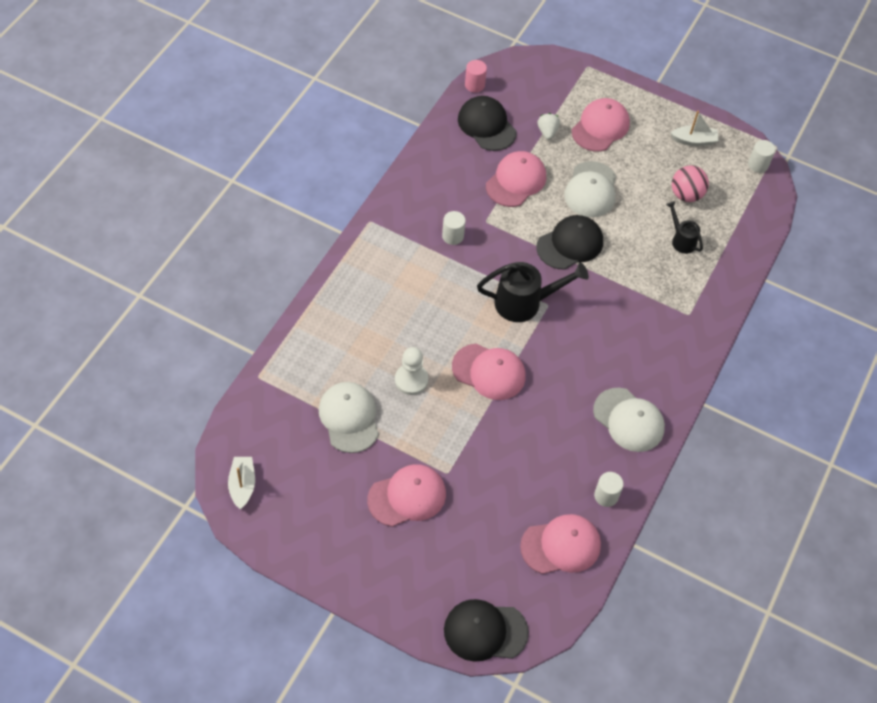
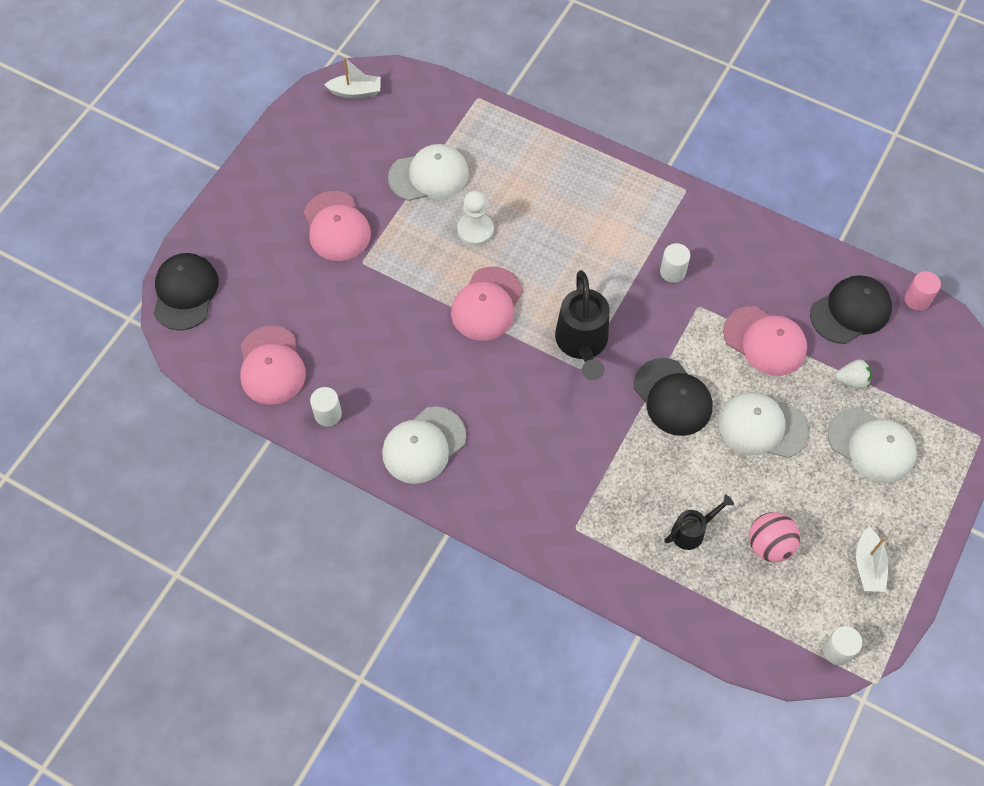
camera: 95 degrees right, 5 degrees up
(600, 127) = (871, 445): pink cap -> white cap

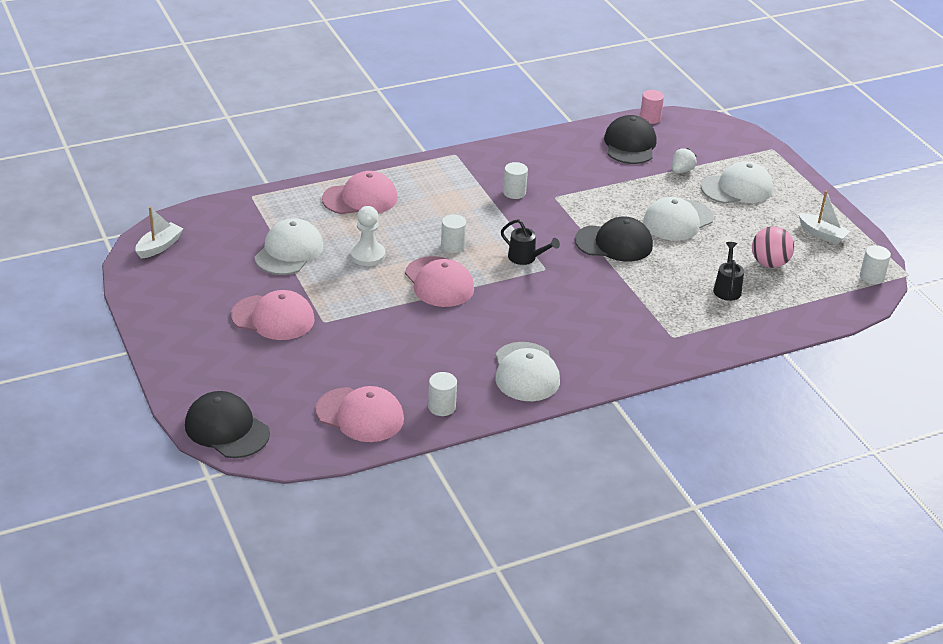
camera: 55 degrees left, 25 degrees down
(546, 280) = (453, 246): none -> white cylinder
(582, 344) = (526, 258): black watering can -> black watering can, size x0.57
(765, 341) = (613, 186): pink cap -> pink cap (360, 198)

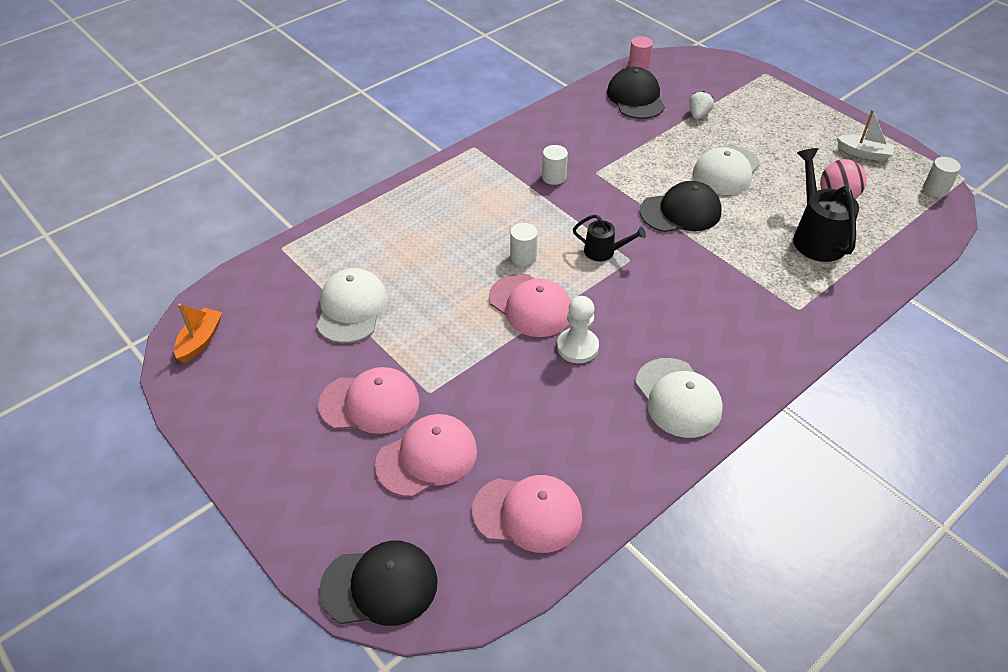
camera: 15 degrees left, 10 degrees up
(159, 246) = (200, 340): white boat -> orange boat
(227, 429) = (380, 585): black cap -> black cap turned 150 degrees clockwise
(360, 198) = (400, 222): pink cap -> pink cap (427, 457)
(367, 255) = (439, 291): white pawn -> white pawn (577, 347)
(442, 407) = (612, 473): white cylinder -> none
(727, 288) = (816, 237): black watering can -> black watering can, size x1.77
(737, 188) = (759, 122): white cap -> none

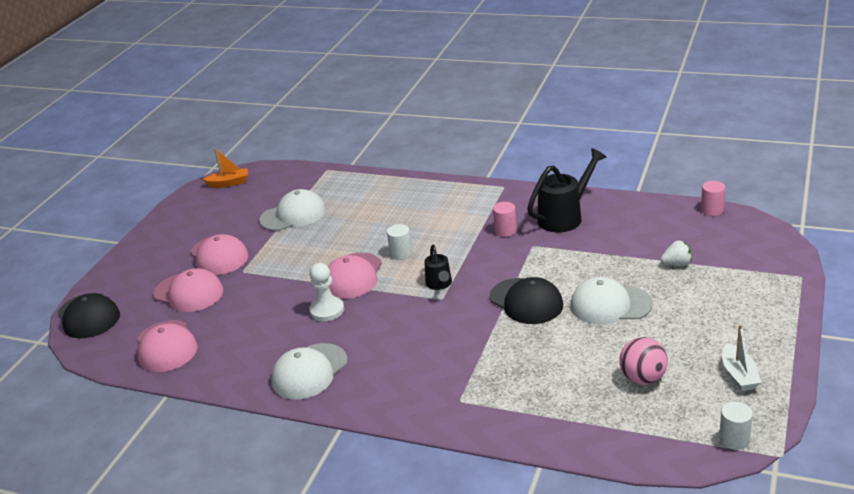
camera: 65 degrees right, 15 degrees down
(554, 177) = (505, 231): white cylinder -> pink cylinder
(635, 98) = (660, 226): black cap -> none
(816, 237) = (569, 382): black watering can -> black watering can (565, 217)

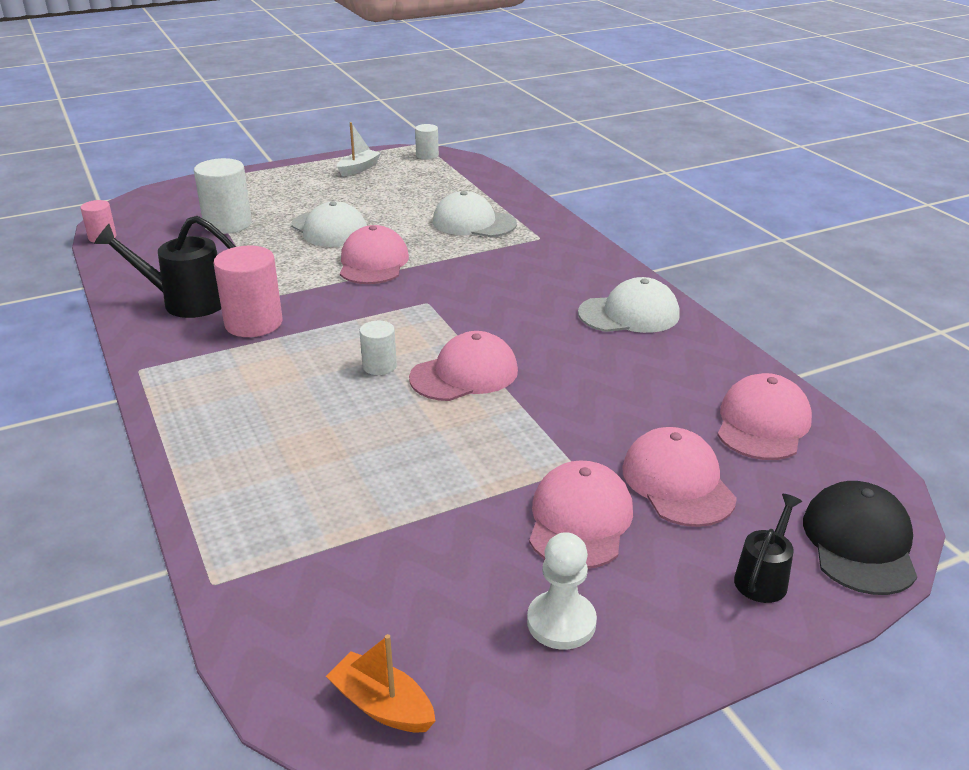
camera: 140 degrees left, 0 degrees up
(293, 215) = (396, 518): white cap -> white cap (473, 223)
(327, 310) = (541, 355): white pawn -> white pawn (561, 622)
(439, 284) = (405, 315): black watering can -> black watering can (763, 577)
(505, 231) = (253, 323): pink cylinder -> pink cylinder, size x1.80
(526, 301) = (373, 263): black cap -> pink cap
(643, 378) = (408, 192): pink ball -> none
(677, 264) = (228, 224): white strawberry -> white cylinder

